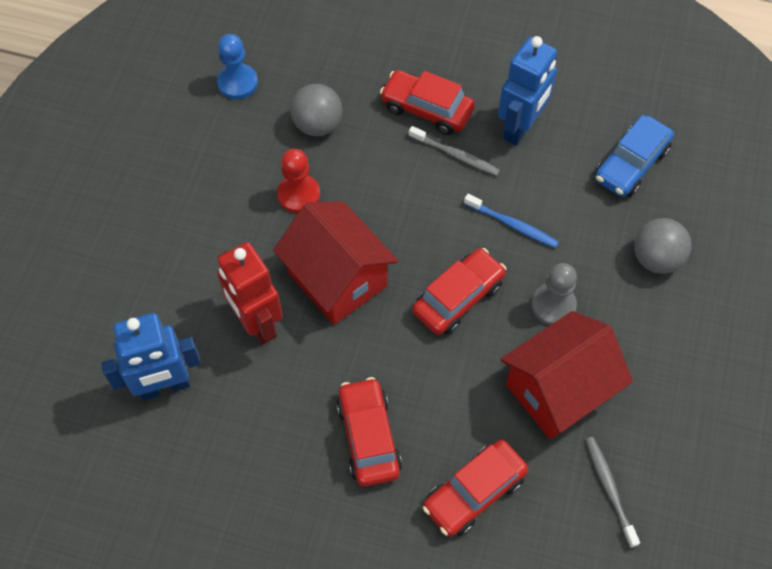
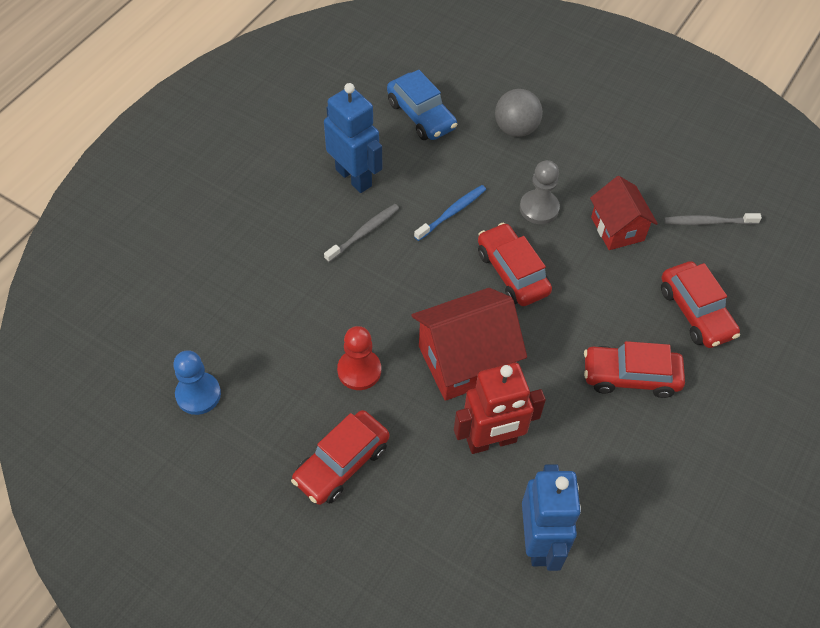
camera: 75 degrees left, 5 degrees down
(317, 125) = (283, 334): grey ball -> none
(427, 109) = (303, 240): red car -> red car (341, 463)
(558, 390) = (617, 229): red house -> red house, size x0.64

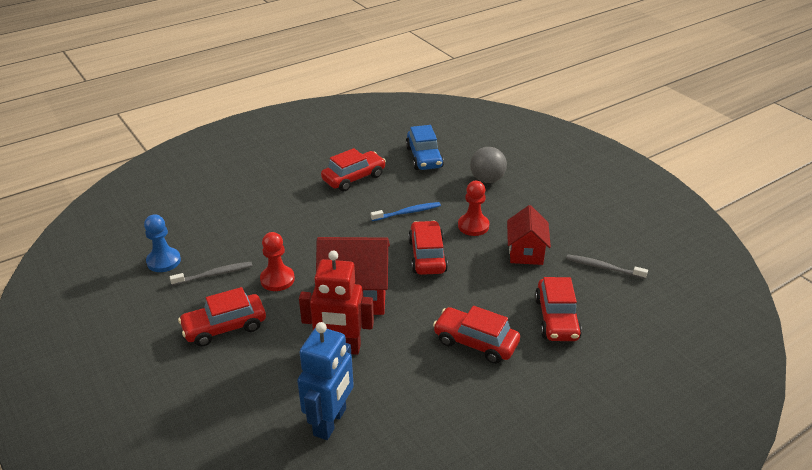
camera: 25 degrees right, 20 degrees down
(354, 177) = (354, 178): blue robot -> red car
(364, 232) = (338, 207): grey toothbrush -> grey toothbrush (214, 274)
(539, 208) = (473, 226): grey pawn -> red pawn

